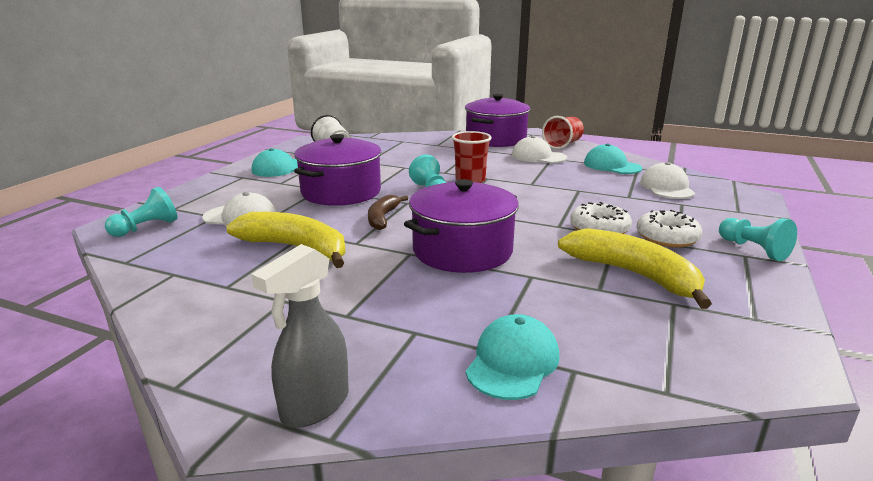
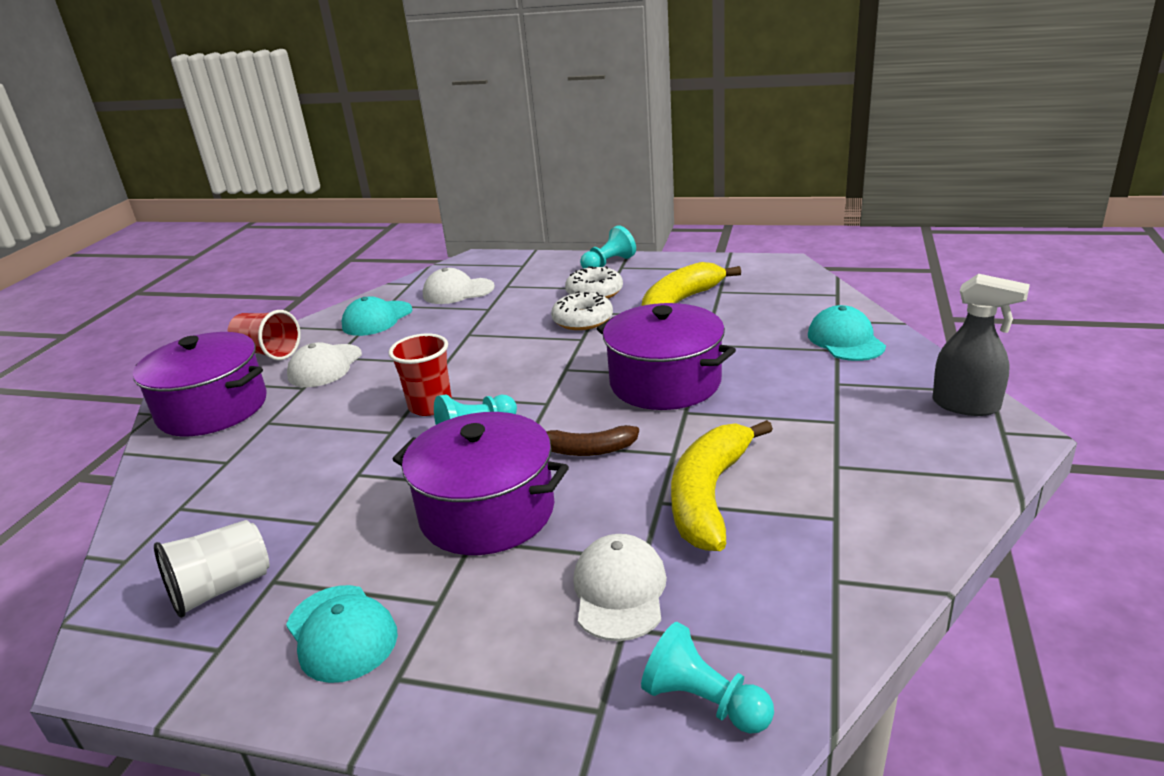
camera: 95 degrees left, 5 degrees up
(513, 362) = (845, 340): turquoise cap -> turquoise cap turned 60 degrees clockwise

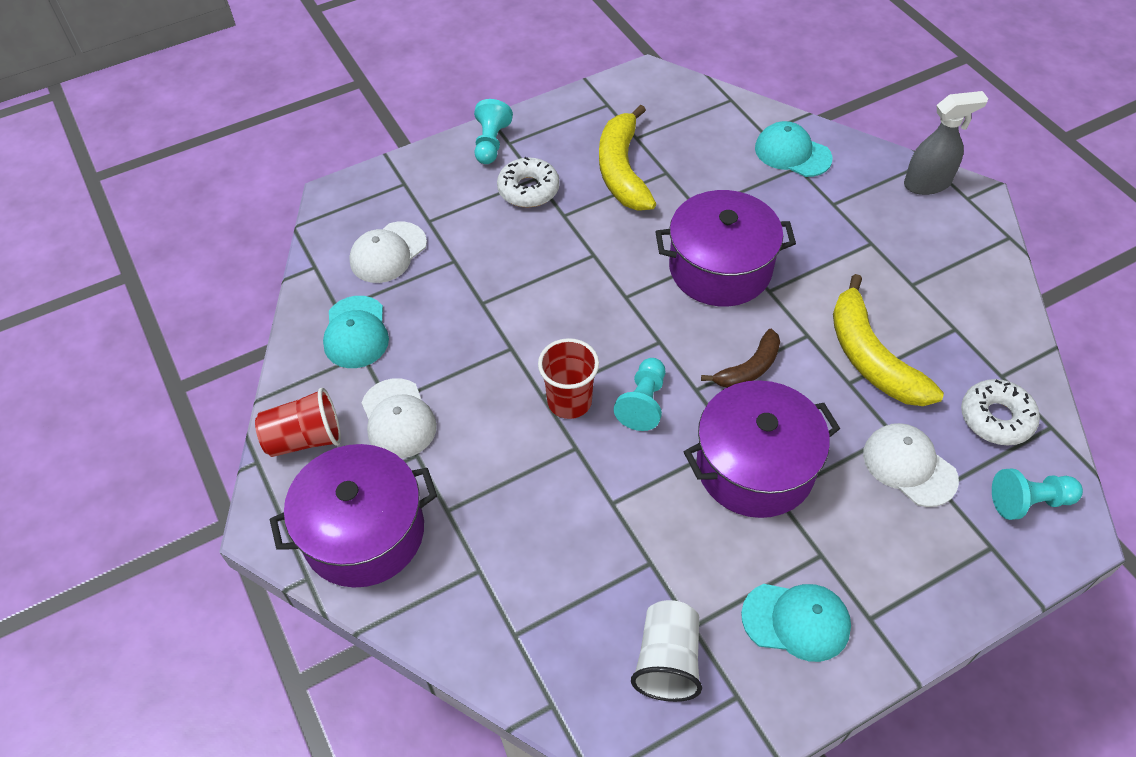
camera: 45 degrees left, 25 degrees up
(582, 320) = (564, 231): white donut -> white donut (996, 418)

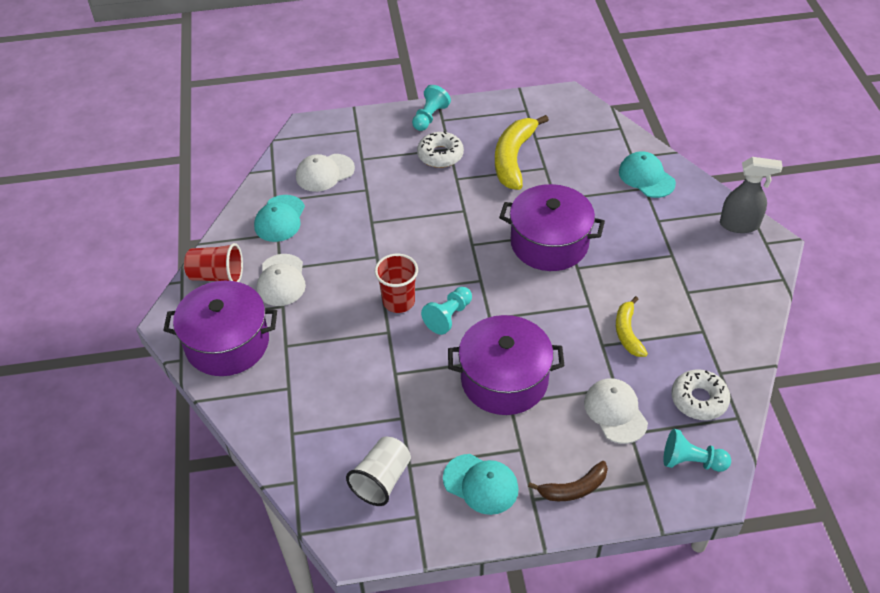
camera: 20 degrees right, 5 degrees down
(749, 368) = (534, 315): brown banana -> brown banana (573, 489)
(870, 357) = (627, 332): yellow banana -> yellow banana, size x0.59

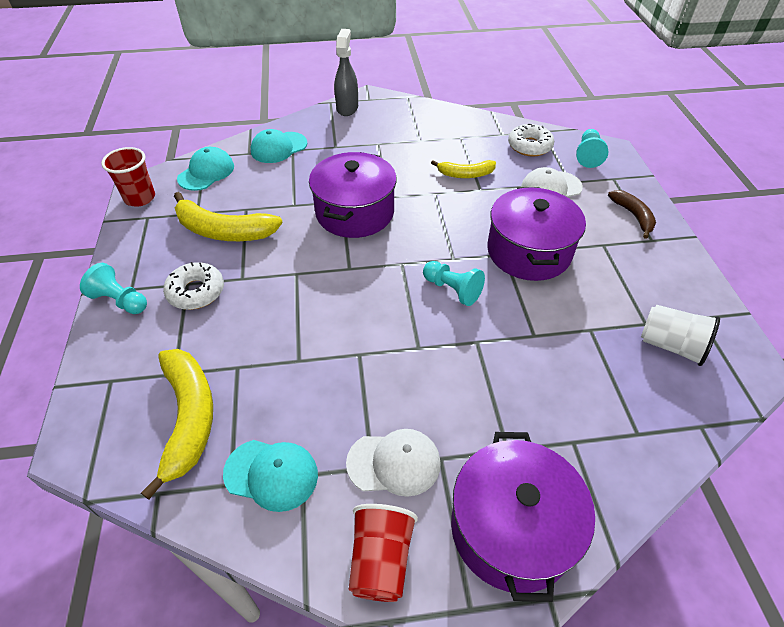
camera: 90 degrees left, 0 degrees up
(324, 173) = (189, 418): white cap -> yellow banana
(398, 301) = (432, 332): red cup -> red cup (140, 198)
(481, 484) = (649, 272): turquoise cap -> turquoise cap (206, 172)

